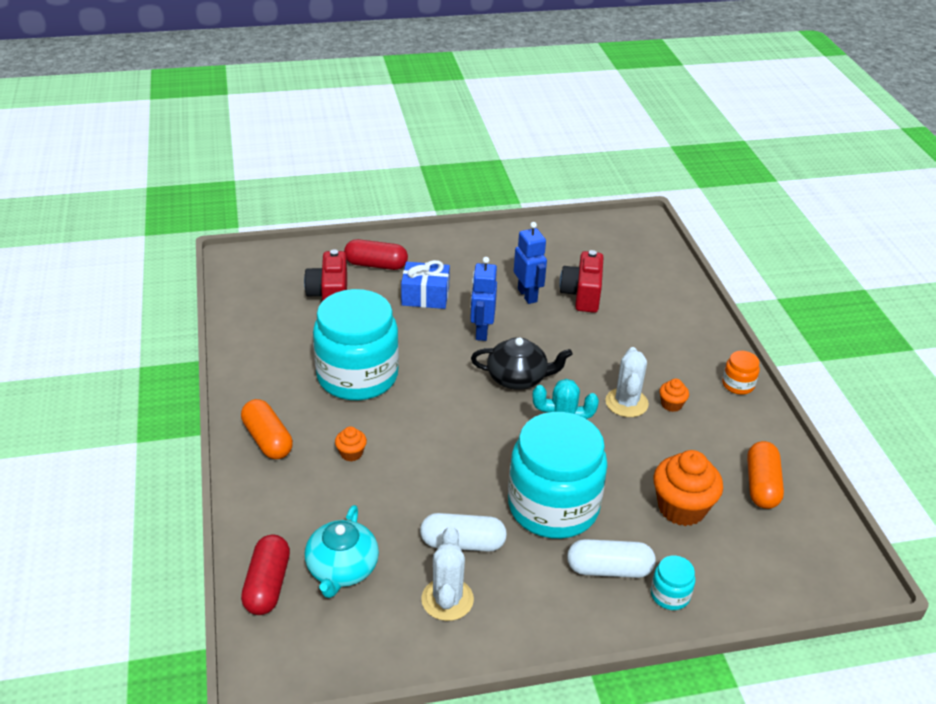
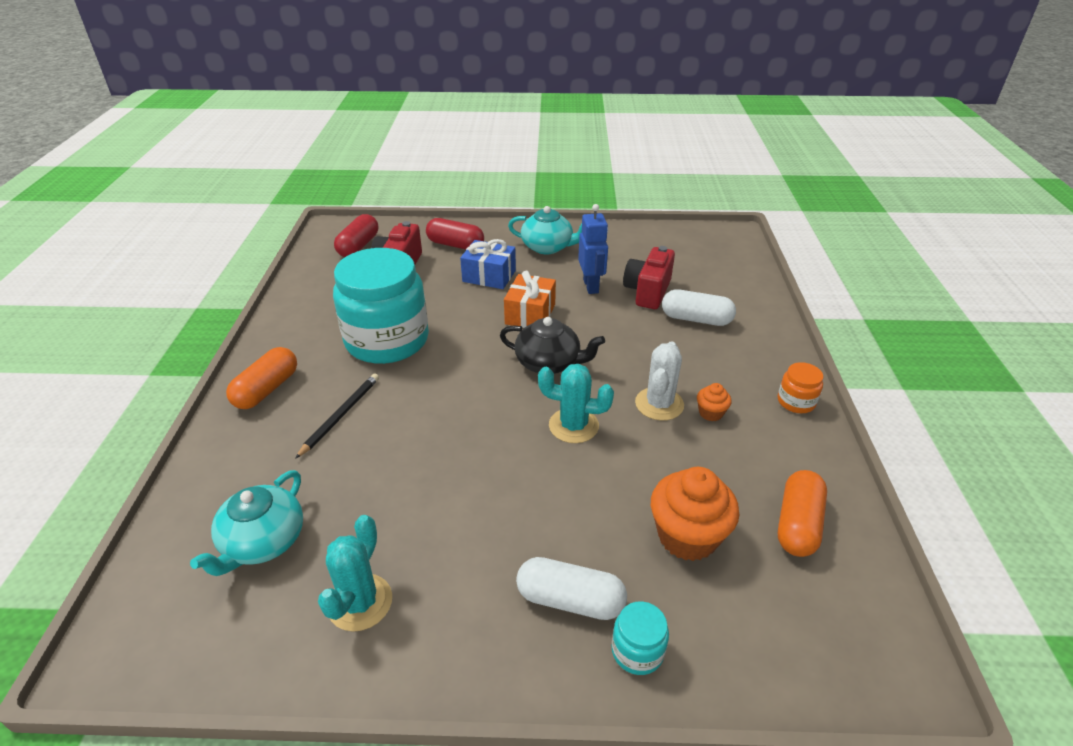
camera: 15 degrees right, 0 degrees up
(267, 440) = (267, 389): orange capsule -> orange capsule turned 45 degrees clockwise
(267, 585) = (175, 545): red capsule -> red capsule (358, 246)
(351, 453) = (341, 415): orange cupcake -> black pencil
(447, 599) = (360, 602): white cactus -> turquoise cactus
(462, 543) = (410, 535): white capsule -> white capsule (696, 319)
(470, 257) = (548, 247): none -> turquoise teapot
(481, 332) = (530, 314): blue robot -> orange gift
(553, 506) = (532, 508): turquoise jar -> none

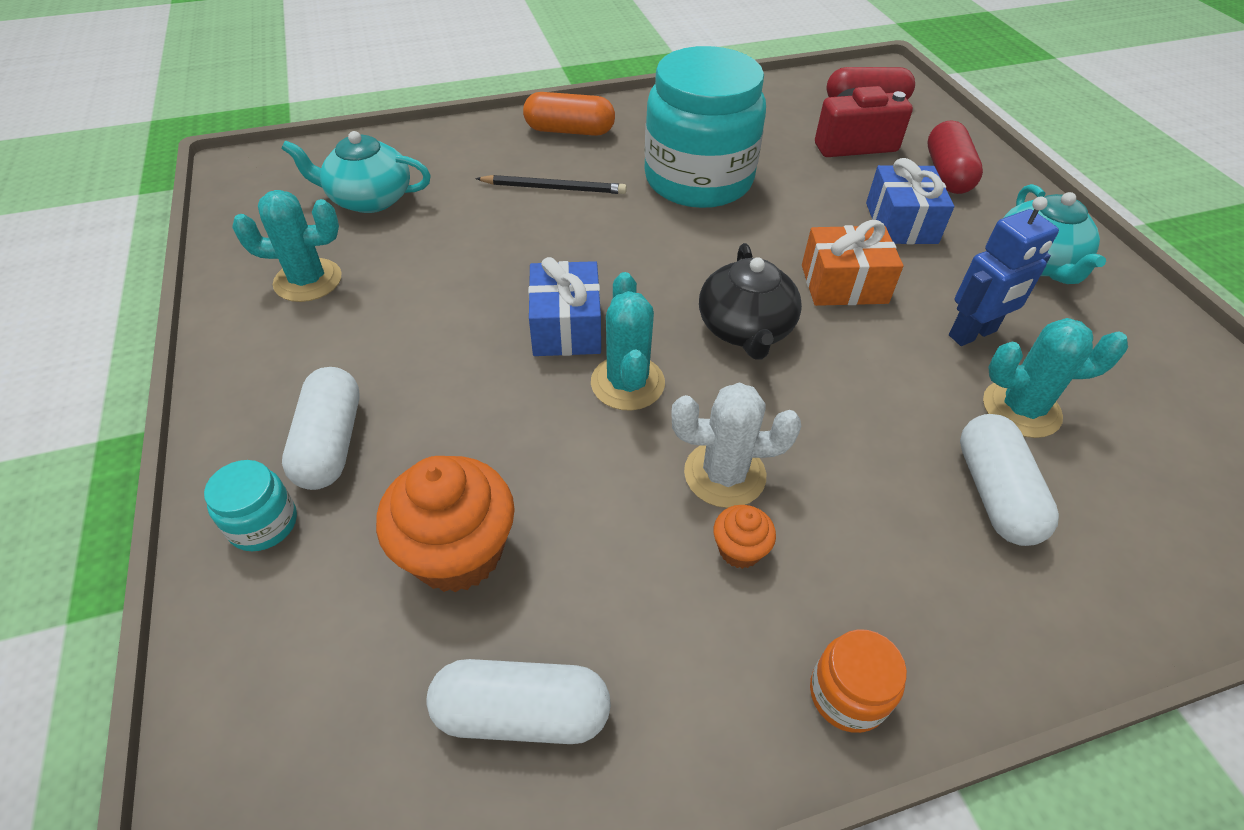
camera: 70 degrees right, 10 degrees up
(507, 443) = (566, 327): none -> blue gift
(647, 292) = (1021, 409): red camera -> turquoise cactus
(797, 524) = (522, 713): orange capsule -> white capsule

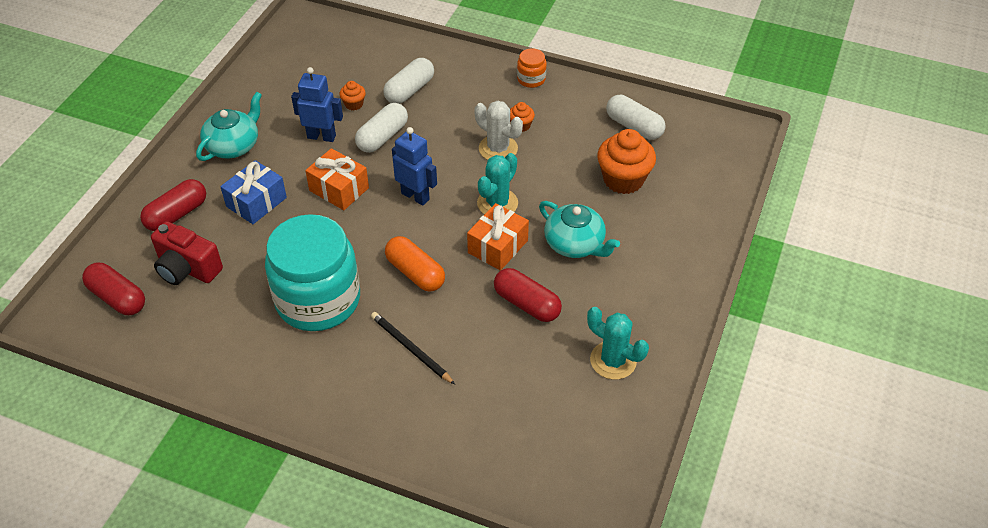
camera: 140 degrees left, 0 degrees up
(263, 524) = (694, 231): turquoise jar -> none
(330, 443) = (650, 251): white capsule -> white capsule (382, 137)
(369, 199) = (535, 415): turquoise teapot -> turquoise teapot (575, 244)
(465, 284) = (527, 304): none -> red capsule
(566, 327) = (498, 246): blue gift -> orange gift
(569, 131) = (344, 402): orange capsule -> orange capsule (415, 273)
(745, 329) = (415, 196): black teapot -> blue robot
(1021, 409) = (354, 104): turquoise cactus -> orange cupcake

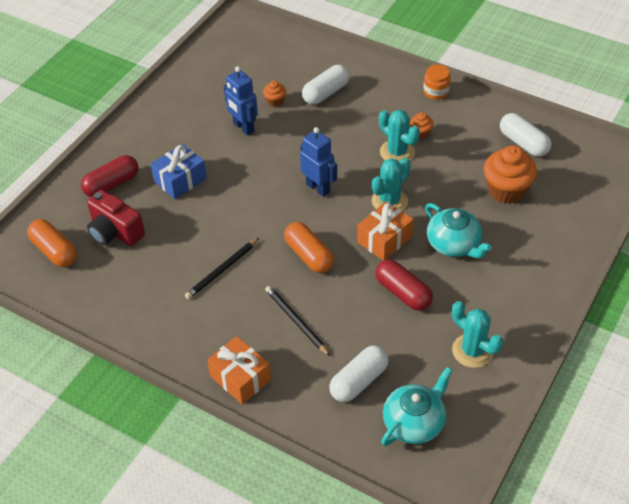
camera: 10 degrees right, 0 degrees up
(117, 298) = (54, 251): red capsule -> orange capsule
(233, 146) = (167, 129): turquoise teapot -> turquoise teapot (414, 422)
(318, 300) = (222, 270): turquoise jar -> black pencil
(321, 136) = (243, 127): blue robot -> blue robot turned 150 degrees counterclockwise
(339, 189) = (252, 175): orange gift -> orange gift (240, 378)
(382, 137) = (296, 133): white capsule -> white capsule (359, 381)
(498, 149) = (397, 152): white cactus -> turquoise cactus

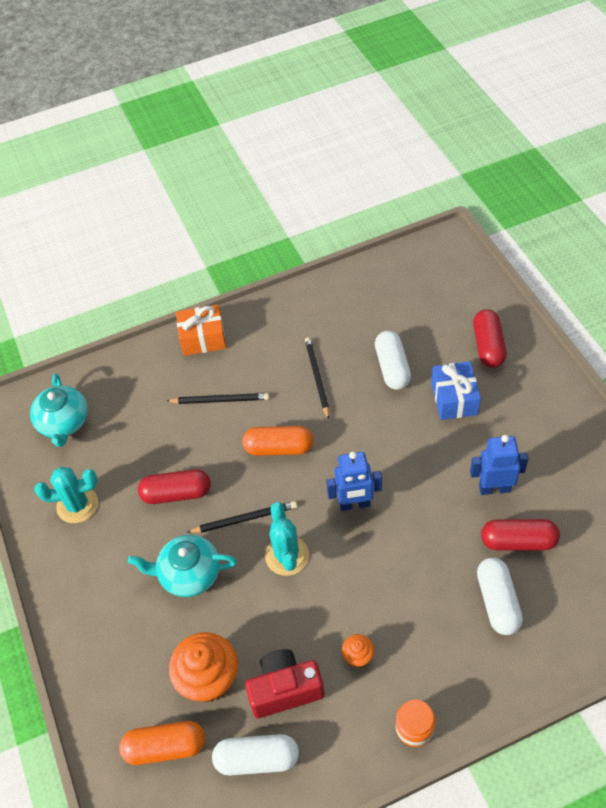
camera: 130 degrees right, 5 degrees up
(54, 251) = (433, 279): orange capsule -> orange capsule (165, 747)
(115, 232) = (423, 325): red camera -> red camera (285, 689)
(275, 101) = (518, 541): orange cupcake -> red capsule
(359, 381) = (129, 409): white capsule -> white capsule (392, 368)
(384, 239) = (245, 519): orange gift -> black pencil
(397, 152) = (347, 610): turquoise cactus -> none

